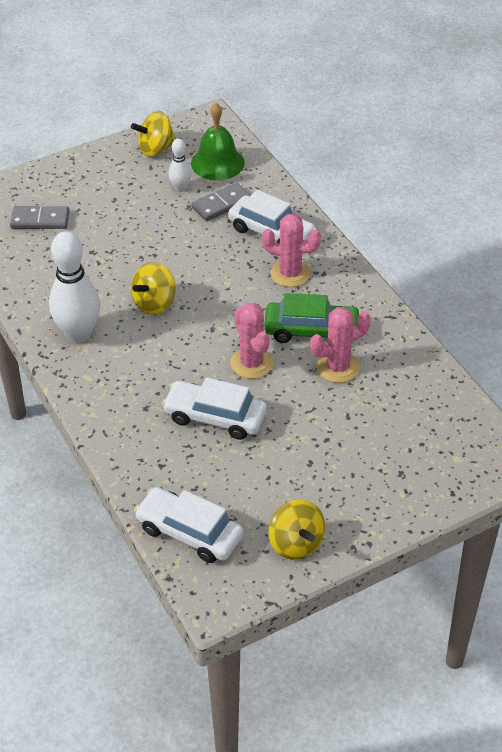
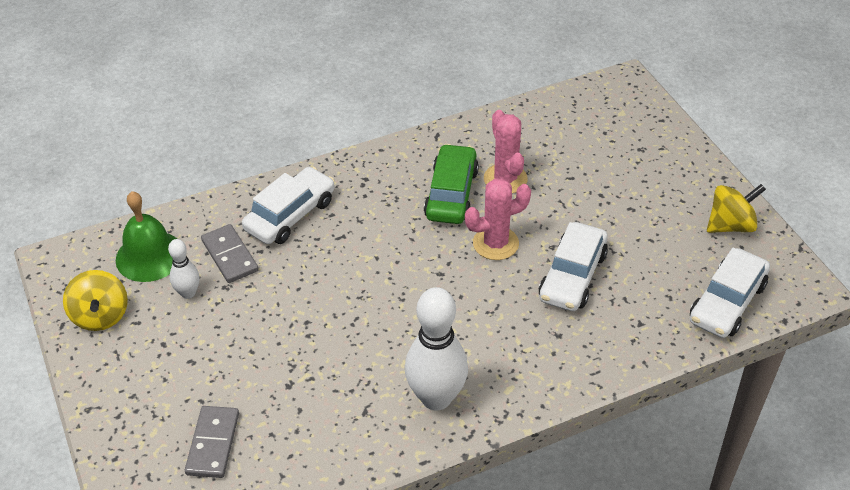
camera: 85 degrees left, 0 degrees up
(154, 303) = (392, 323): yellow spinning top -> none
(290, 273) = (361, 204): pink cactus -> none

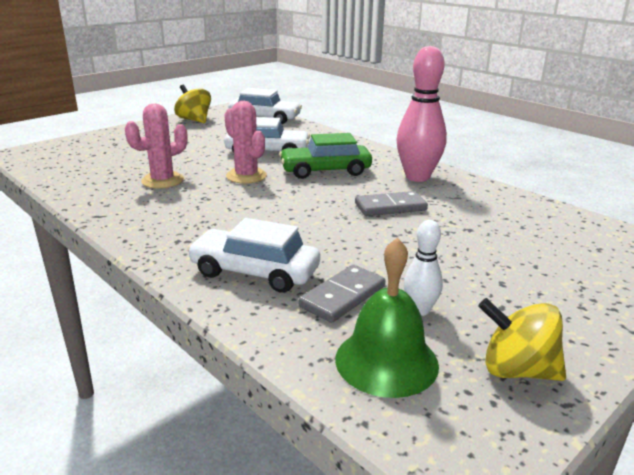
camera: 110 degrees left, 20 degrees down
(100, 316) = (517, 370): yellow spinning top -> yellow spinning top turned 120 degrees counterclockwise
(213, 443) = (566, 249): grey domino -> grey domino (390, 207)
(436, 398) = (417, 177): white bowling pin -> pink bowling pin
(451, 194) = (189, 198): green car -> green car (325, 171)

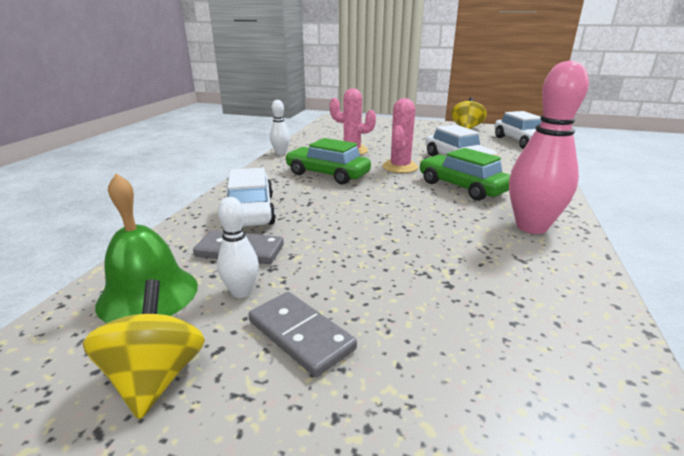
camera: 60 degrees right, 0 degrees up
(98, 216) = (281, 153): none -> white bowling pin
(212, 211) = (327, 174): none -> green car
(390, 207) = (434, 230): grey domino -> grey domino (300, 335)

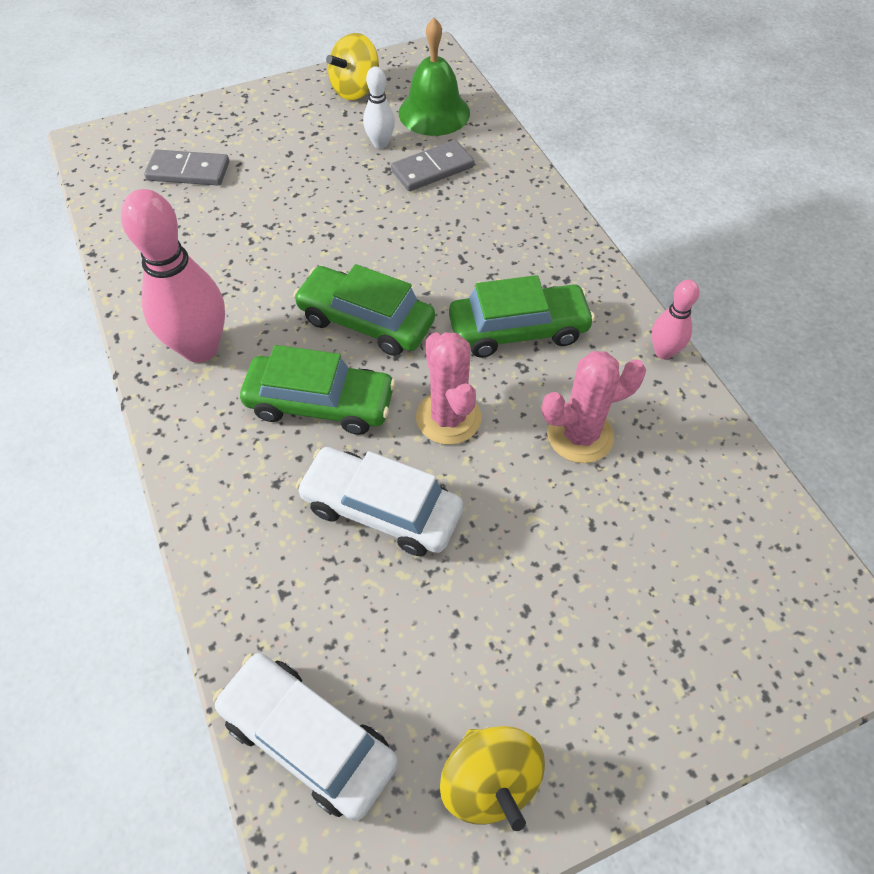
camera: 140 degrees right, 30 degrees up
(156, 377) = (355, 90): yellow spinning top -> yellow spinning top turned 90 degrees clockwise
(251, 211) = (497, 213): white car -> none
(281, 153) = (663, 352): white bowling pin -> pink bowling pin
(300, 335) = (310, 140): grey domino -> grey domino (188, 171)
(404, 201) = (366, 321): none -> green car

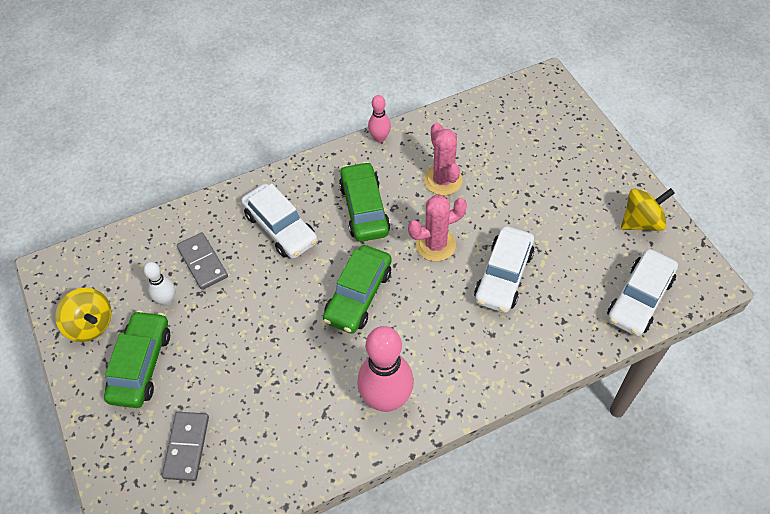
camera: 90 degrees left, 0 degrees up
(320, 403) = (430, 316): green car -> green car (141, 365)
(434, 112) = (132, 264): green bell -> none
(484, 238) = (280, 228): none -> white car

